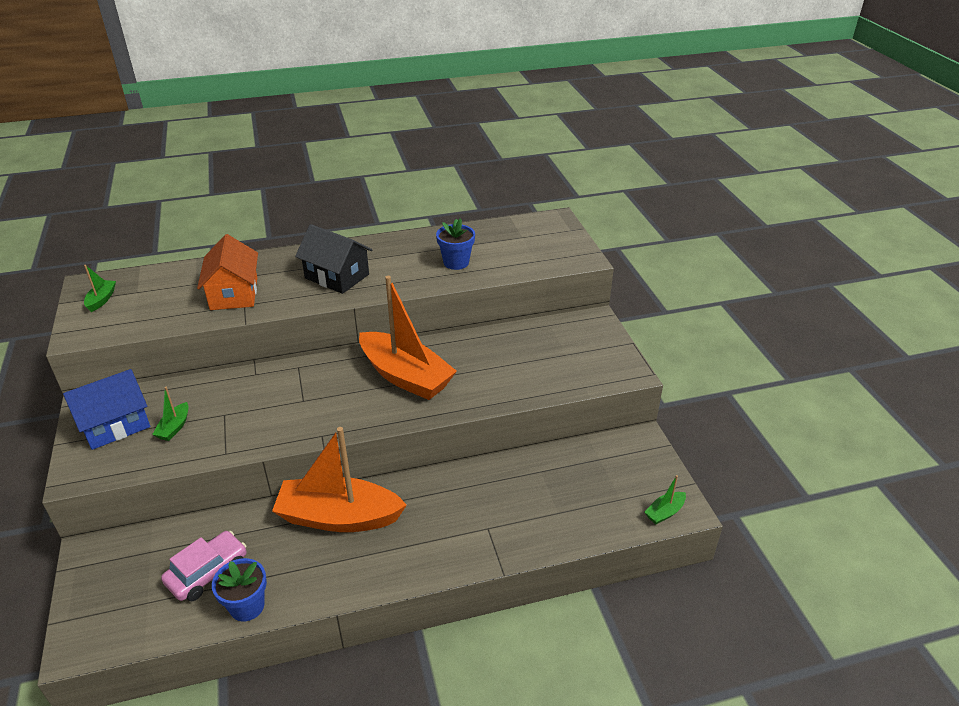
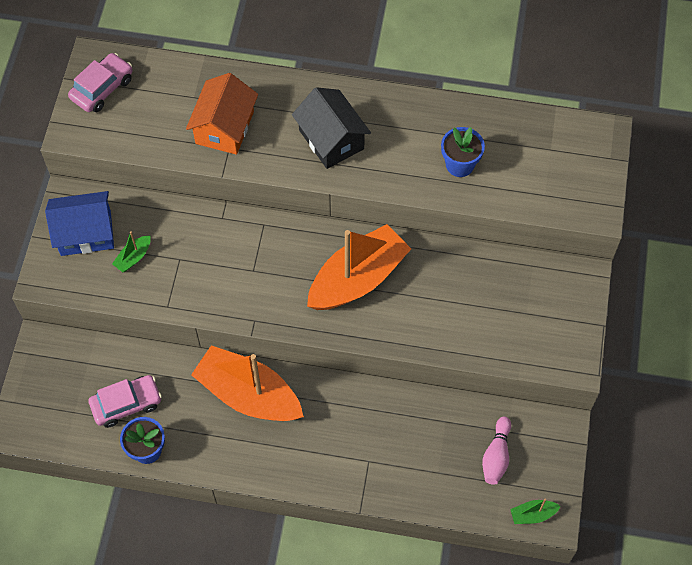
camera: 25 degrees right, 25 degrees up
(101, 300) = (102, 88): green boat -> pink car
(406, 376) = (357, 278): orange boat -> orange boat turned 105 degrees counterclockwise
(601, 480) = (496, 456): none -> pink bowling pin

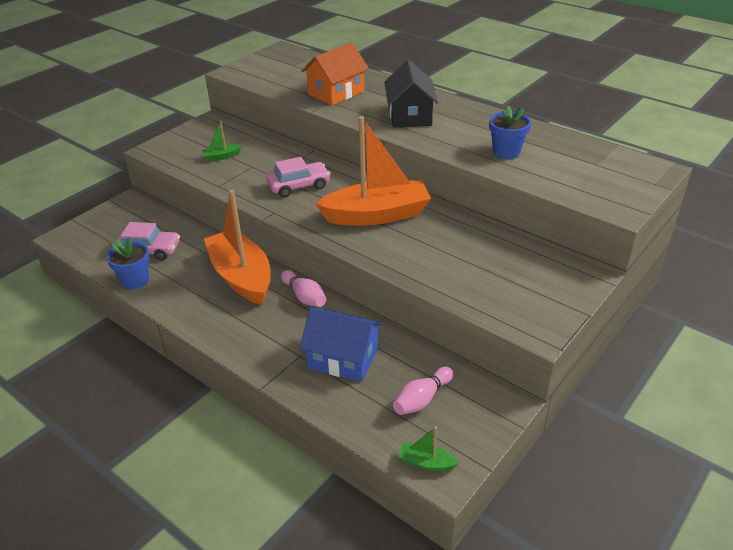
camera: 30 degrees right, 25 degrees down
(85, 233) = (203, 138): blue house -> blue house (343, 358)
(102, 88) = (272, 60): pink car -> pink car (299, 186)
(326, 390) = (304, 296): none -> pink bowling pin

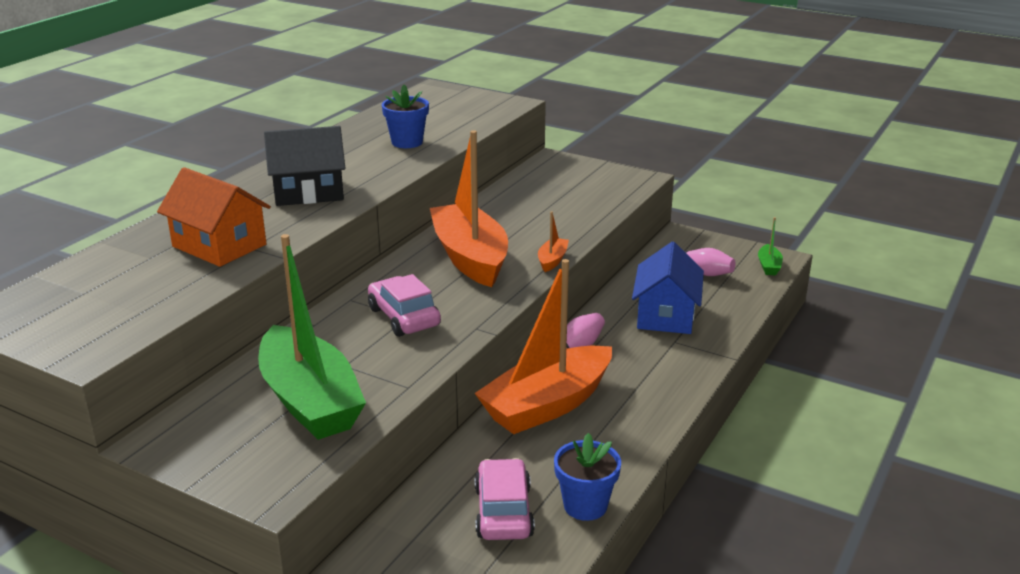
camera: 100 degrees left, 10 degrees down
(221, 157) = (310, 401): green boat -> green boat, size x2.48
(362, 253) = (552, 260): none -> orange boat

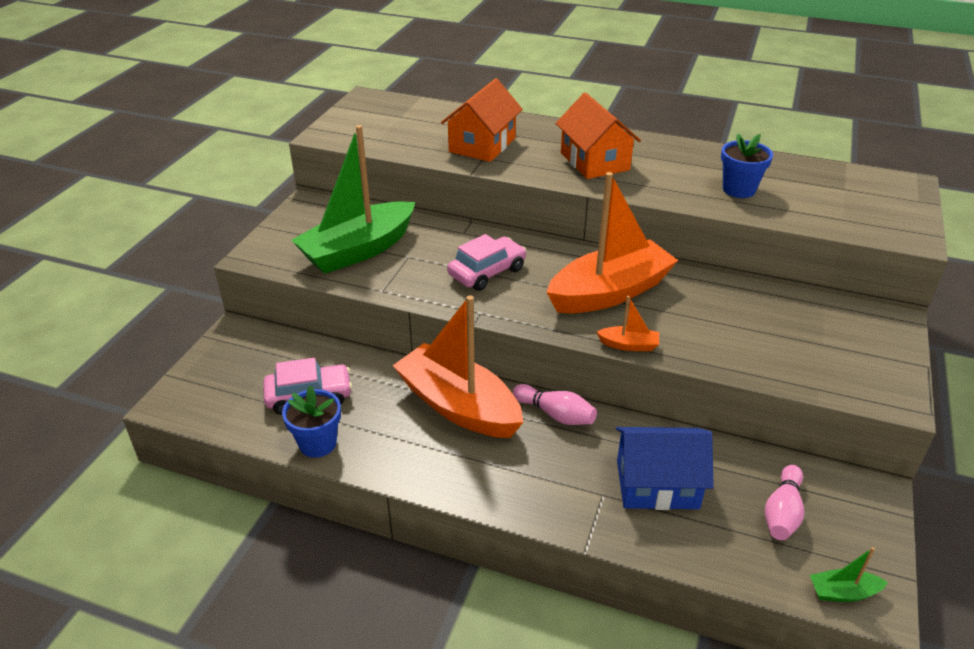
camera: 80 degrees right, 10 degrees up
(308, 192) = (594, 161): black house -> orange house

